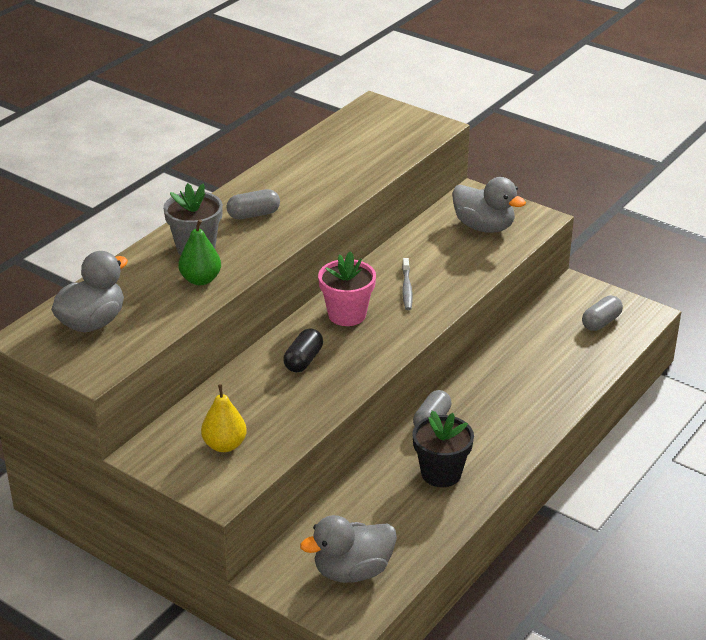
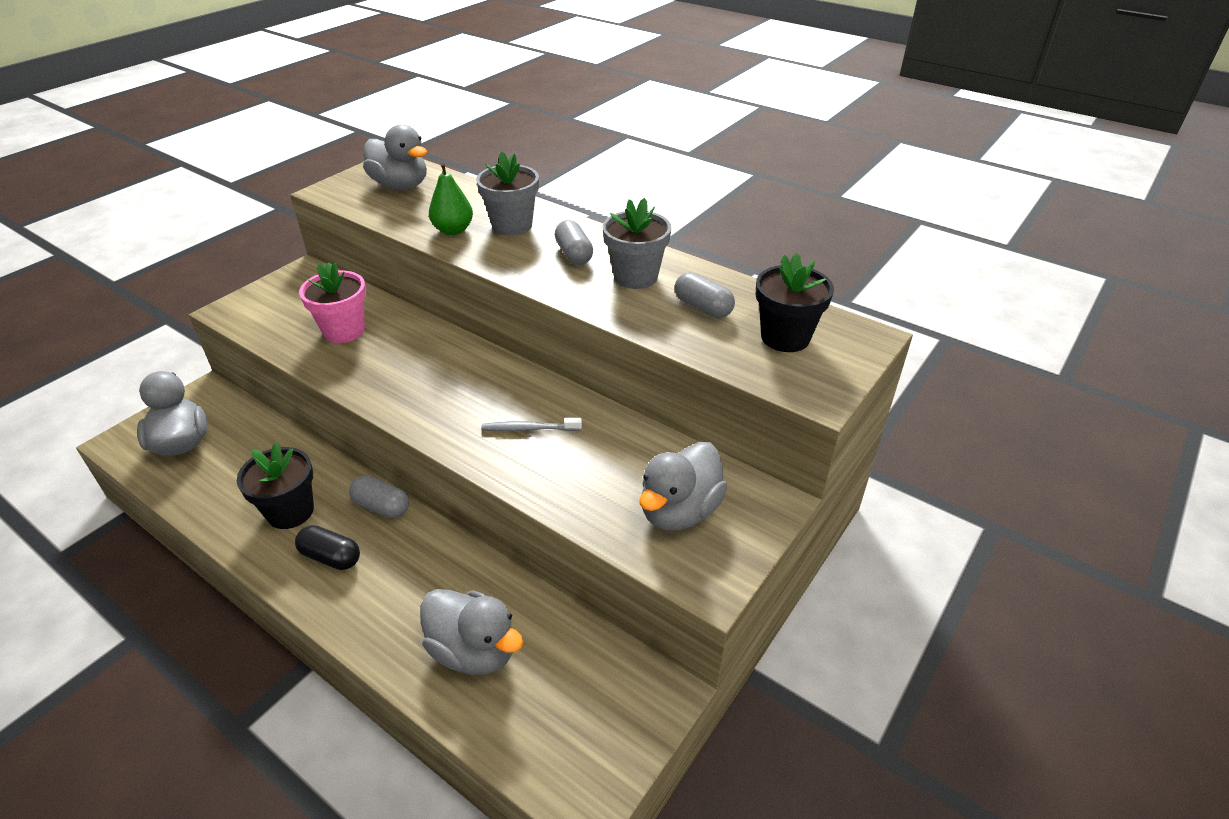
camera: 90 degrees right, 5 degrees up
(224, 445) = (294, 309): yellow pear -> none
(292, 186) = (635, 277): none -> grey flower pot
(303, 360) = (407, 351): black capsule -> black capsule (331, 557)
(347, 315) = (483, 381): pink flower pot -> pink flower pot (344, 331)
(375, 132) = (785, 337): none -> black flower pot
(559, 361) = (474, 650): none -> grey duck
(601, 322) = (563, 720): grey capsule -> grey capsule (703, 307)

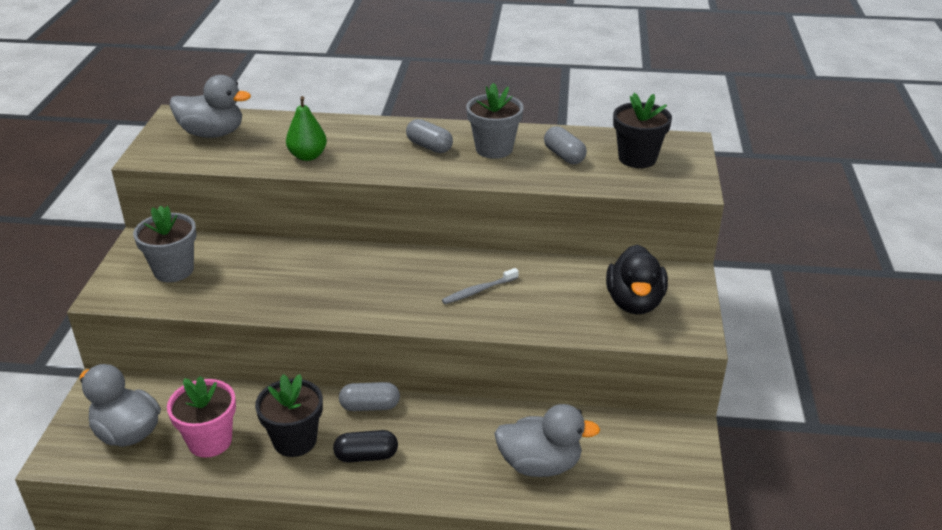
camera: 30 degrees left, 5 degrees down
(344, 331) = (242, 275): pink flower pot -> pink flower pot (210, 441)
(512, 225) = (353, 139): grey flower pot -> grey flower pot (173, 270)
(679, 511) = (634, 302): grey duck -> black duck
(703, 307) = (564, 156): grey capsule -> grey capsule turned 45 degrees clockwise

